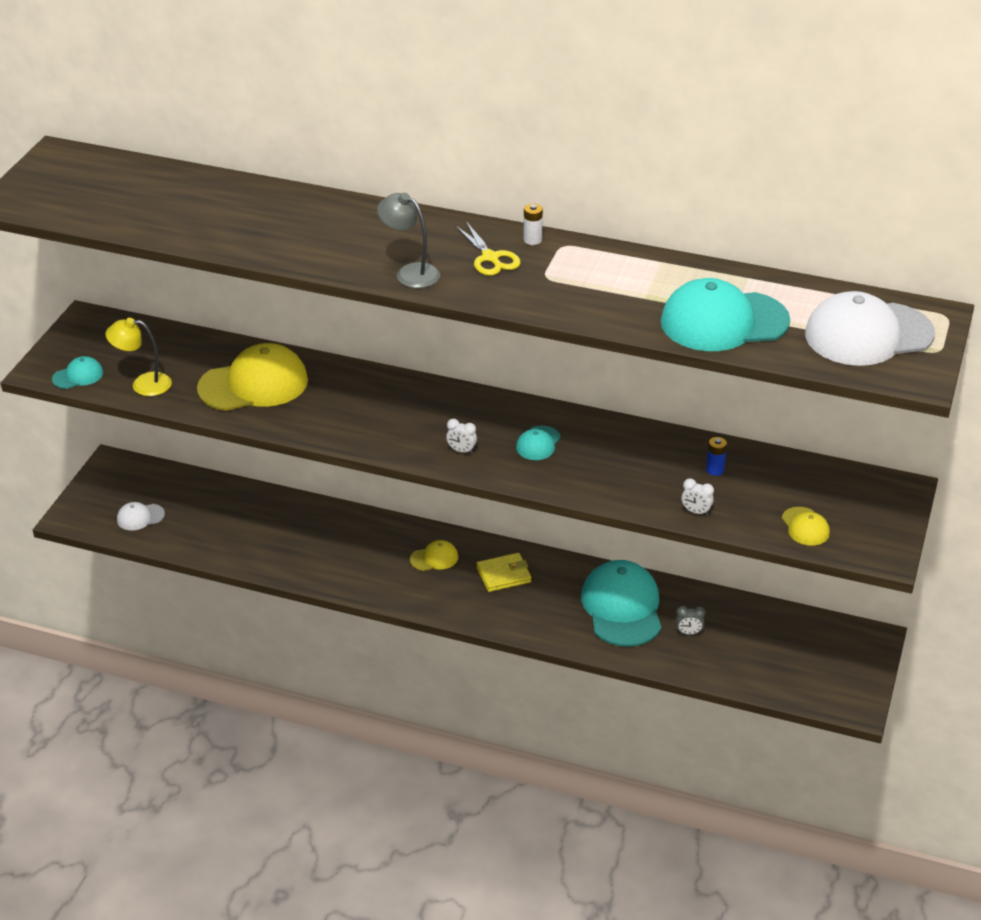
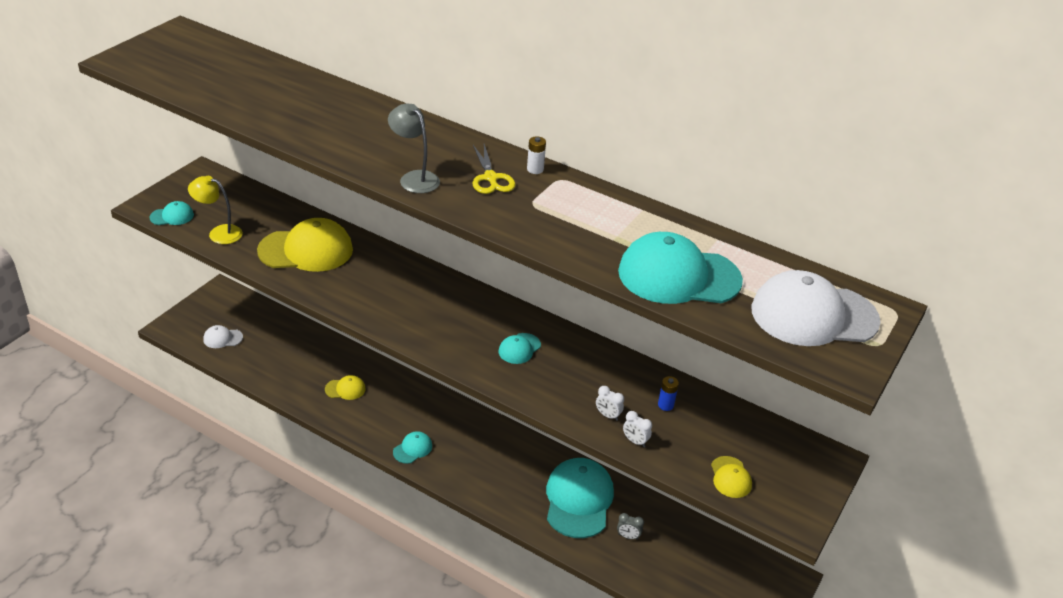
camera: 10 degrees right, 0 degrees up
(416, 592) = (412, 449): none -> turquoise cap
(434, 558) = (438, 422): yellow cap -> yellow cap (345, 389)
(461, 451) = (451, 342): white clock -> white clock (608, 415)
(503, 575) = (490, 449): yellow wallet -> none

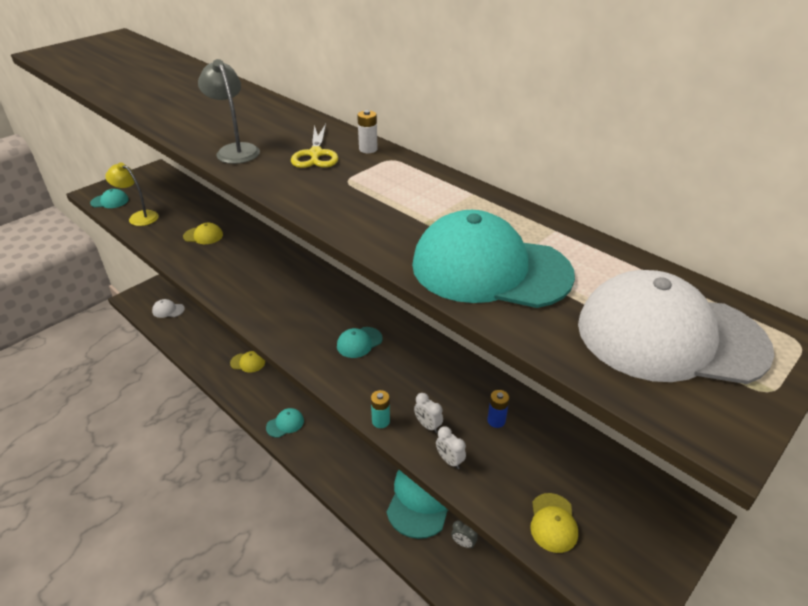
camera: 15 degrees right, 0 degrees up
(306, 250) = (203, 236): yellow cap -> yellow cap, size x0.46
(565, 416) = (381, 421): none -> turquoise battery

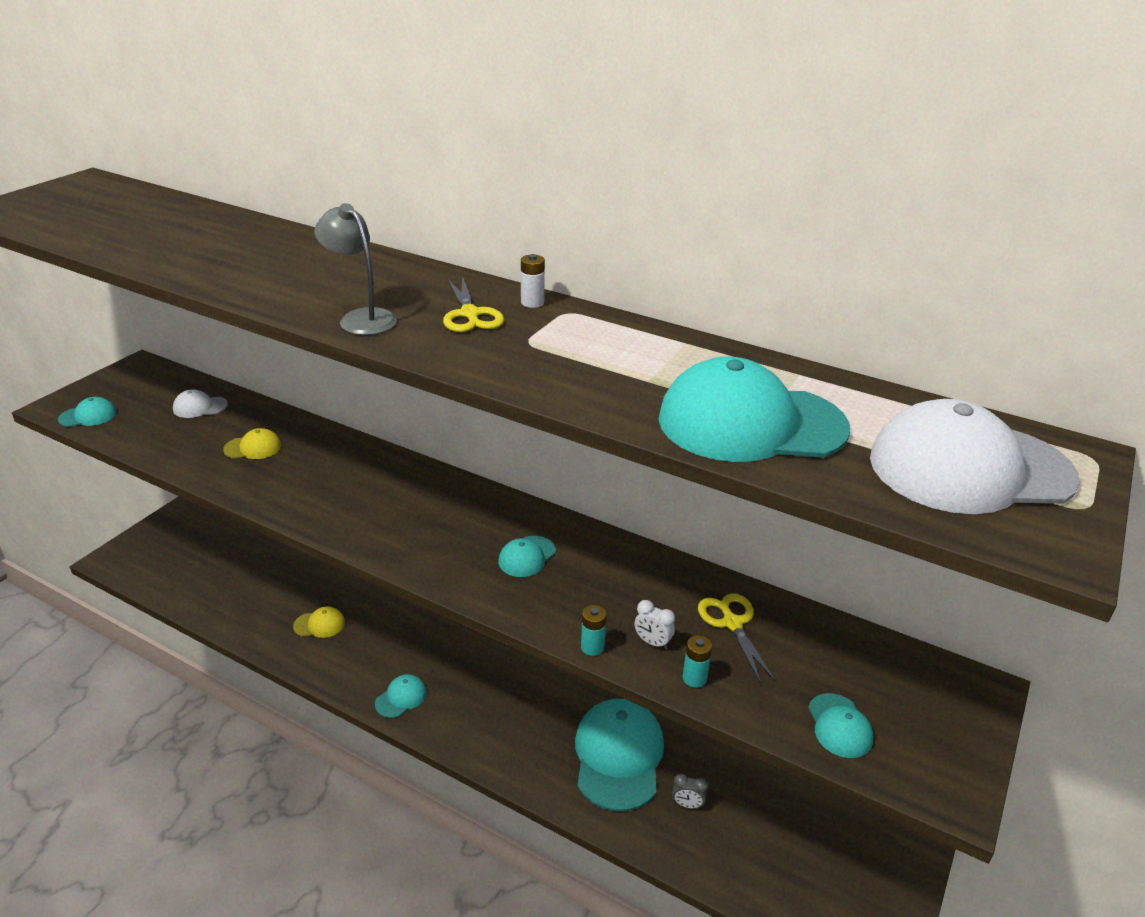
camera: 15 degrees left, 5 degrees down
(139, 217) = (144, 432): yellow lamp -> none
(168, 310) = (173, 569): white cap -> white cap (200, 407)
(449, 460) = (694, 678): white clock -> turquoise battery
(496, 421) = (732, 623): blue battery -> yellow scissors
(553, 523) = (839, 726): yellow cap -> turquoise cap

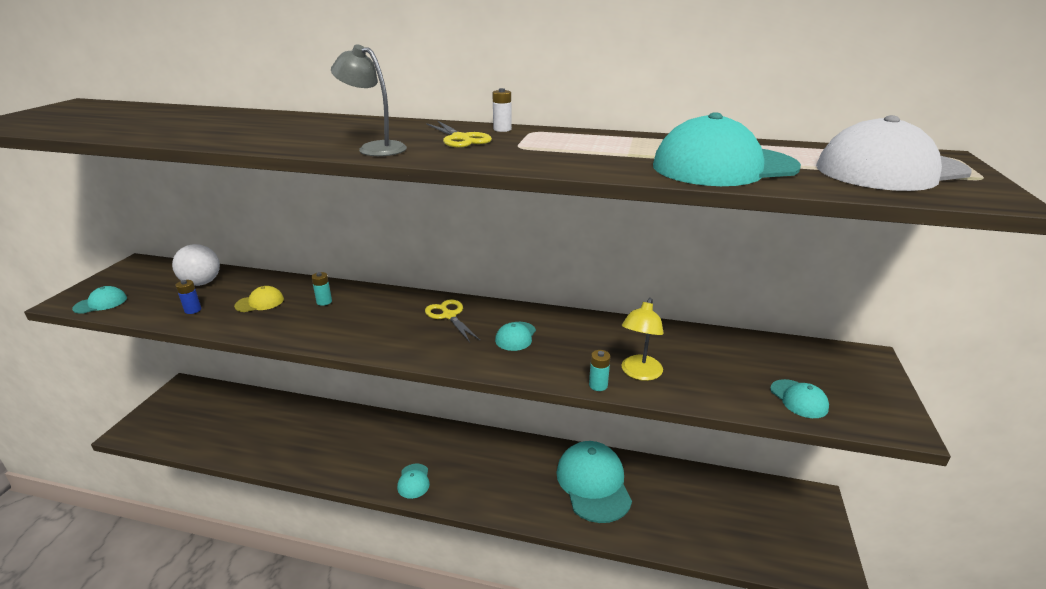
camera: 15 degrees left, 5 degrees down
(179, 444) = (193, 310): none -> blue battery
(200, 407) = (202, 283): white cap -> white ball
(319, 624) = (328, 443): yellow cap -> none
(401, 698) = (413, 481): turquoise cap -> turquoise cap turned 150 degrees clockwise
(652, 642) = (639, 373): white clock -> yellow lamp
(687, 805) = (656, 505): grey clock -> none
(694, 678) = (683, 390): turquoise battery -> turquoise battery (324, 302)
(732, 623) = (686, 350): yellow scissors -> yellow scissors (449, 315)

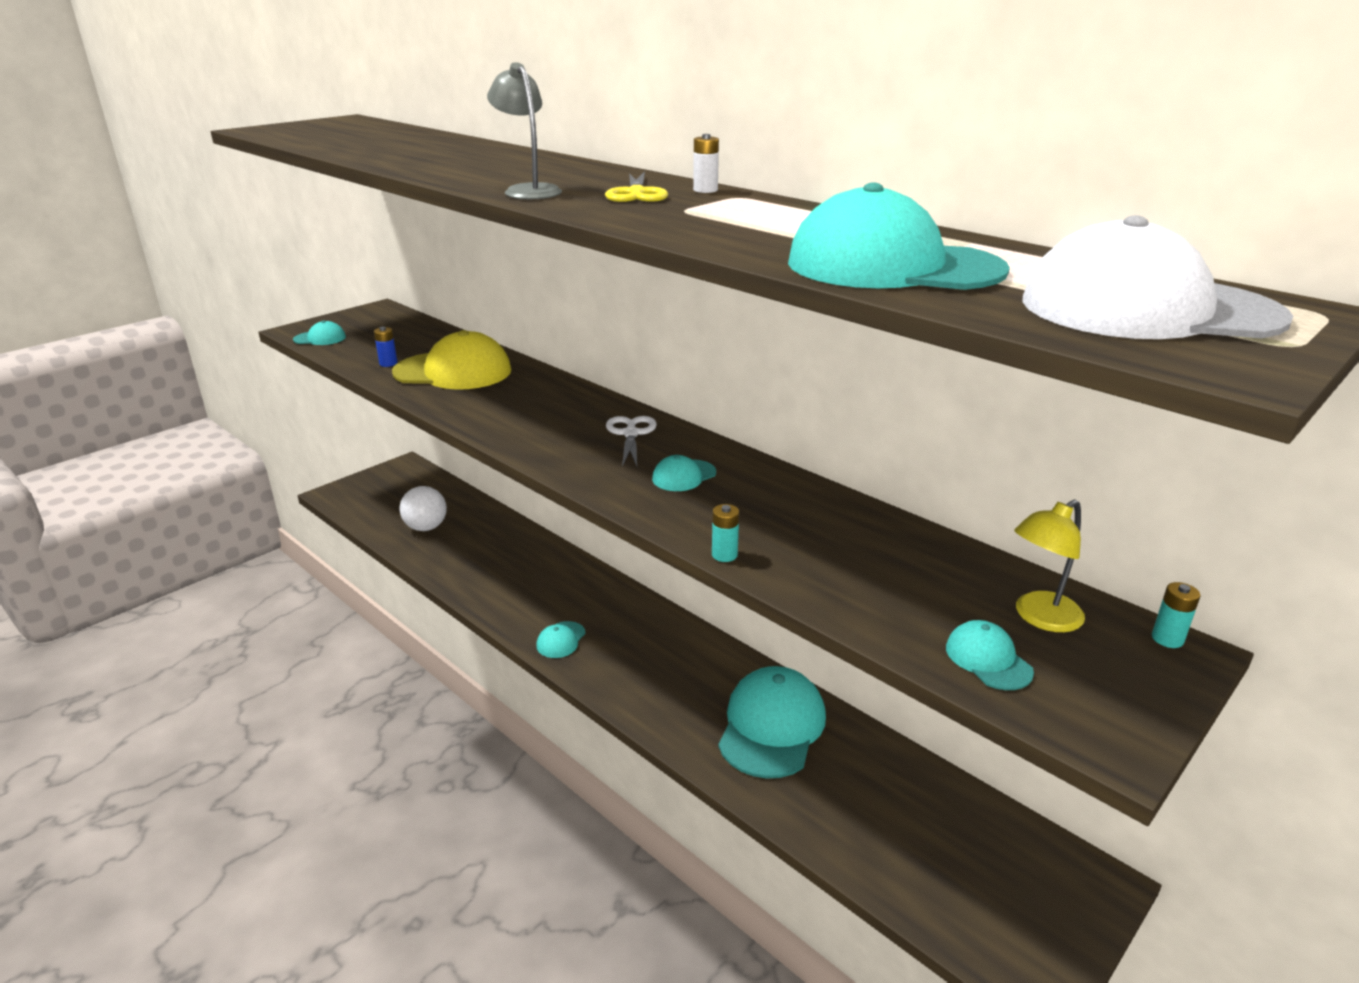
camera: 30 degrees right, 0 degrees up
(202, 283) = (419, 340): white ball -> white ball (426, 527)
(260, 302) = (453, 371): yellow cap -> yellow cap, size x2.15
(324, 302) = (514, 386): turquoise battery -> turquoise battery (1167, 639)
(449, 315) = (631, 434): yellow scissors -> white scissors
(639, 373) = (792, 559): yellow lamp -> yellow lamp (1040, 618)
(798, 399) = (988, 659): turquoise cap -> turquoise cap turned 150 degrees clockwise

